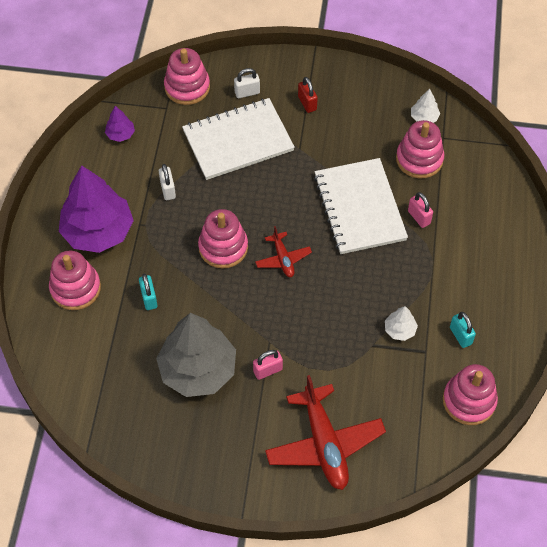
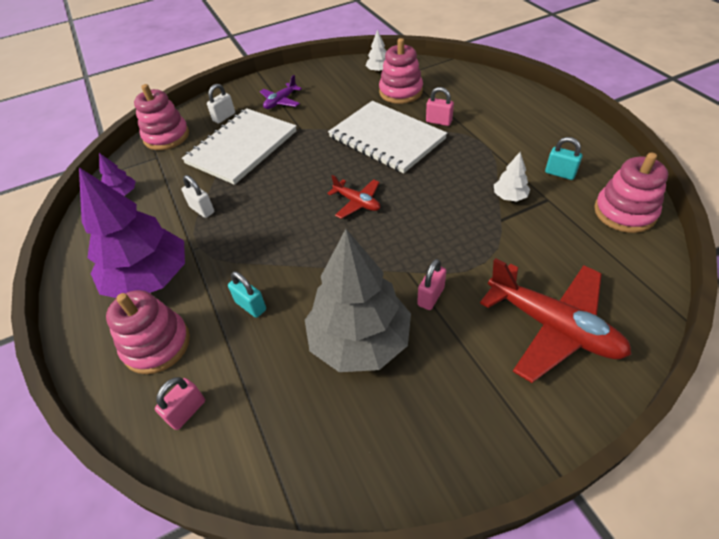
camera: 30 degrees left, 10 degrees down
(68, 346) = (187, 411): none -> pink padlock
(223, 247) = (293, 223): pink stacking toy -> none
(307, 103) = (281, 101): red padlock -> purple plane

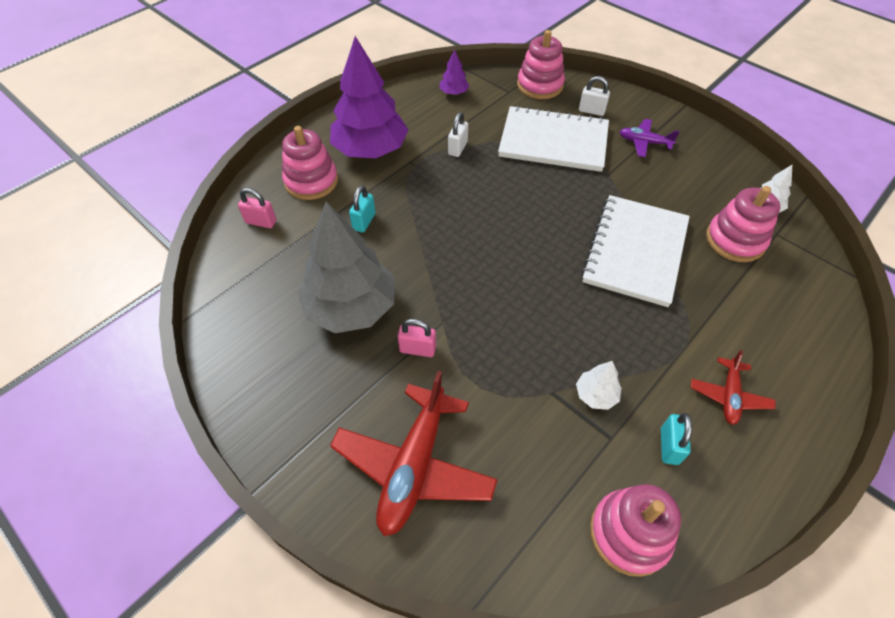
camera: 65 degrees right, 5 degrees up
(357, 203) = (518, 255): red plane -> red plane (729, 396)
(438, 121) = (698, 293): pink padlock -> none

